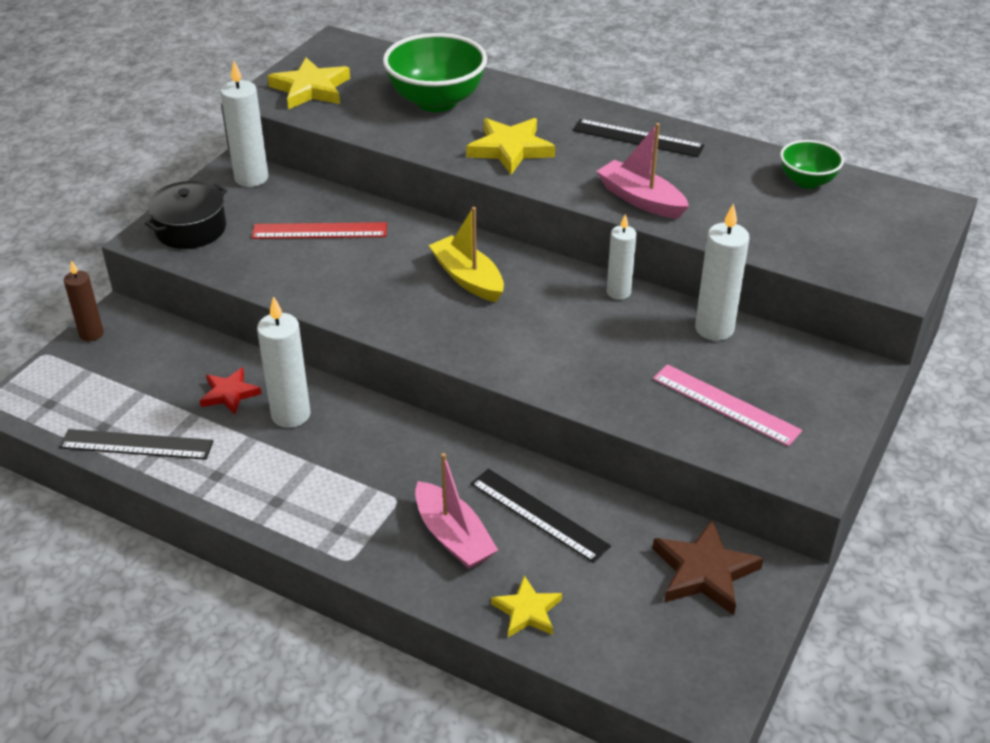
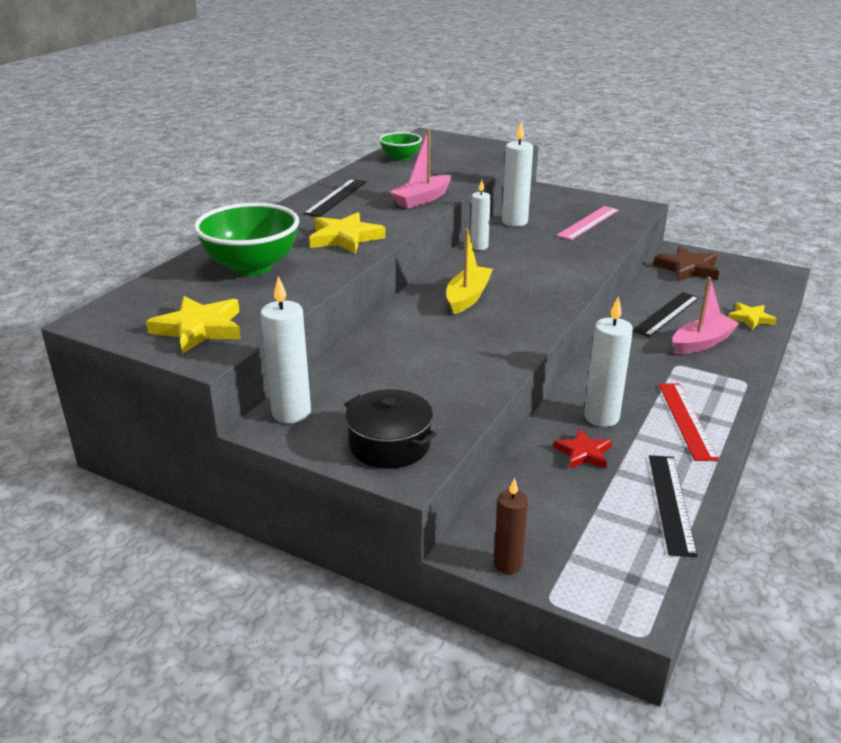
camera: 90 degrees left, 10 degrees down
(319, 231) = (397, 366): red ruler -> red ruler (686, 420)
(468, 278) = (467, 297): yellow boat -> yellow boat turned 150 degrees clockwise

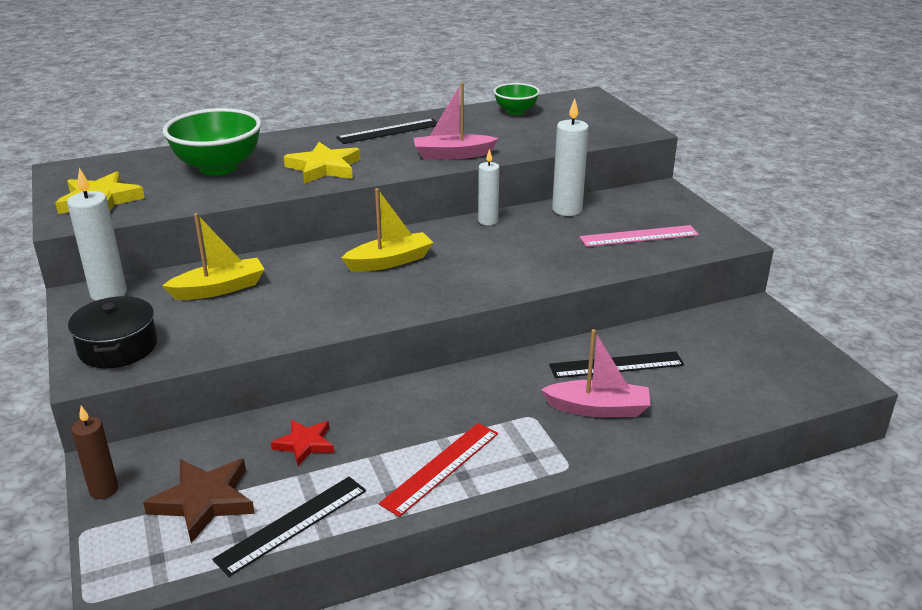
camera: 40 degrees right, 0 degrees up
(380, 368) = (219, 289): none -> yellow boat
(601, 417) = (374, 424): white candle -> none
(687, 268) = (732, 331): brown star -> brown star (204, 501)
(750, 318) = (701, 411): yellow star -> none

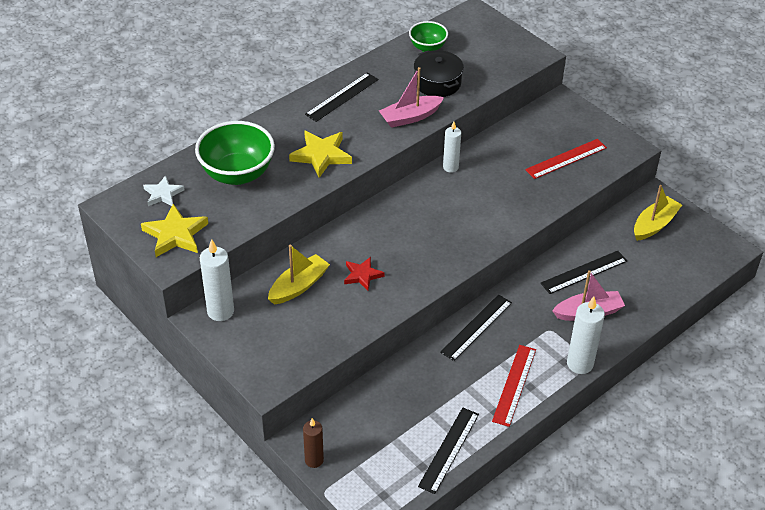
camera: 20 degrees left, 15 degrees up
(118, 347) = (269, 358): black pot -> black pot (437, 83)
(124, 170) = (163, 194): none -> white star
(204, 501) = (384, 450): brown star -> none
(305, 444) = (418, 391): red star -> red star (362, 275)
(389, 261) = (404, 228): yellow boat -> yellow boat (654, 225)
(433, 392) = (476, 327): none -> black ruler
(567, 210) = (502, 141): white candle -> white candle (580, 364)
(639, 236) = (566, 159): pink ruler -> red ruler

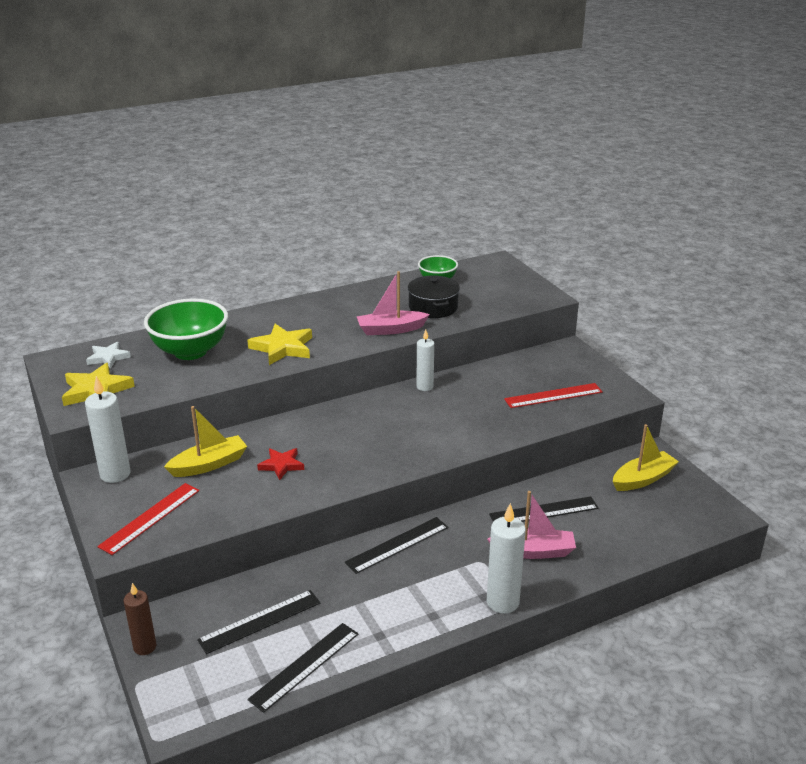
camera: 15 degrees right, 15 degrees down
(342, 97) = (331, 307): black ruler -> black ruler (260, 621)
(514, 385) = (415, 610): red ruler -> red ruler (150, 518)

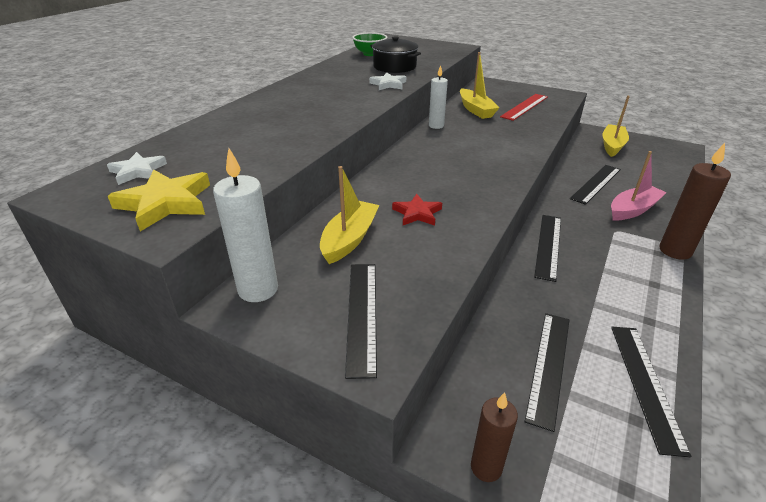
camera: 35 degrees left, 5 degrees up
(150, 518) = (362, 314): red ruler -> black ruler
(190, 351) = (231, 141): green bowl -> none
(282, 348) = (319, 116): yellow star -> none
(391, 329) = (388, 84): pink boat -> white star
(494, 381) = (476, 110): none -> yellow boat
(502, 602) = (675, 251): white candle -> brown candle

